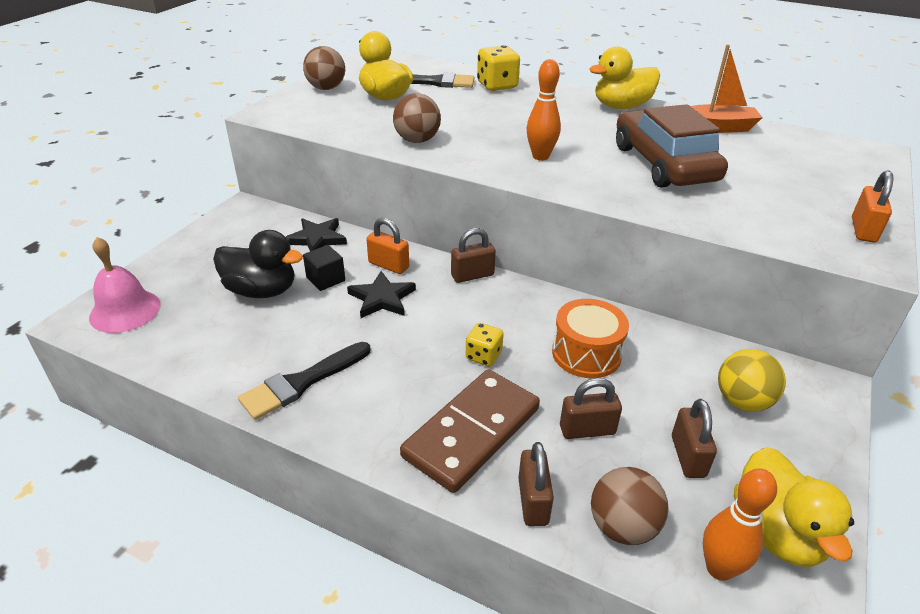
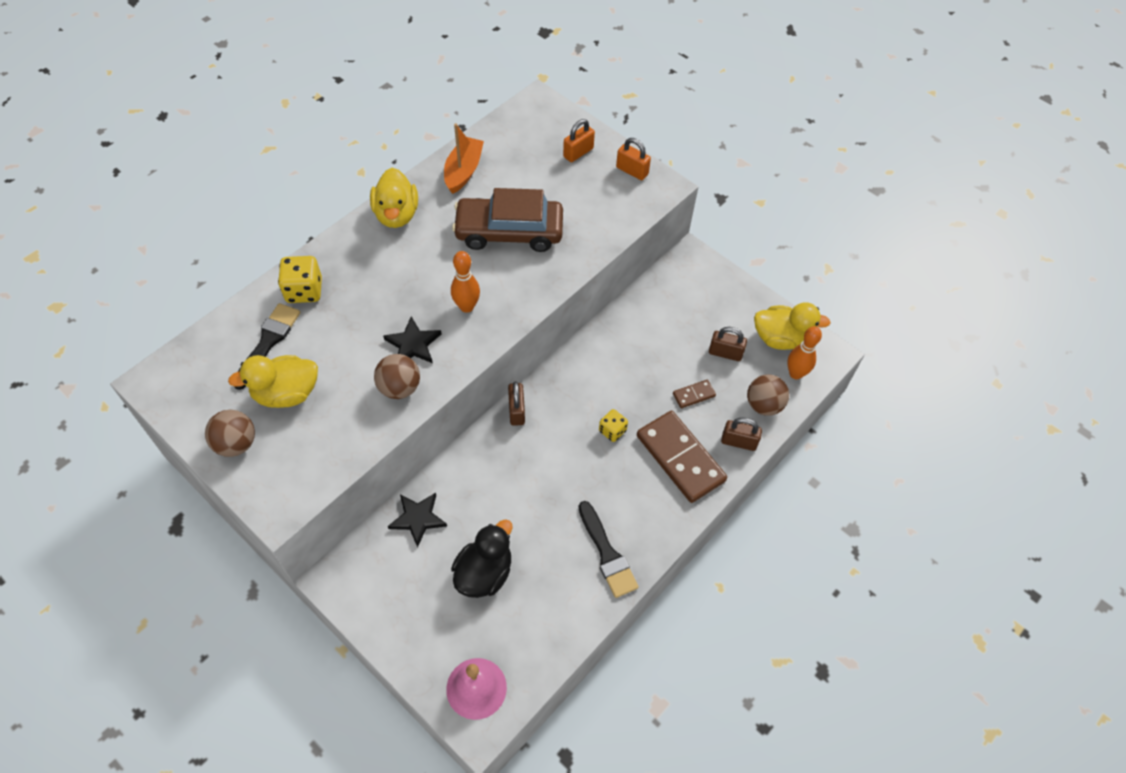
camera: 75 degrees left, 20 degrees up
(325, 279) = (484, 520): black cube -> none
(382, 298) = (525, 482): black star -> black star (413, 344)
(388, 265) = (481, 468): orange padlock -> orange padlock (578, 152)
(586, 353) = (628, 369): orange drum -> none
(587, 430) = (693, 395): brown padlock -> brown domino
(742, 401) = (691, 305): yellow ball -> none

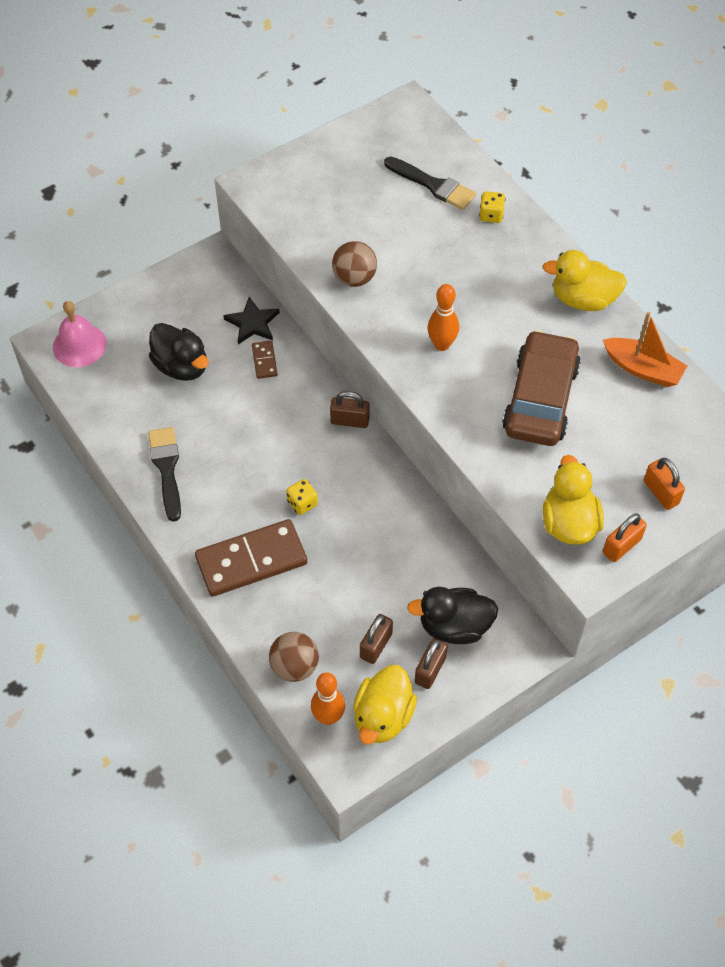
camera: 105 degrees right, 0 degrees up
(236, 444) = (326, 159): brown ball -> none
(286, 393) = (370, 195): yellow duck -> yellow duck (569, 523)
(304, 291) = (491, 215): yellow dice -> yellow dice, size x0.63
(413, 344) = (404, 294): black star -> none
(607, 554) = (166, 468): black brush -> black brush turned 90 degrees clockwise
(690, 305) = (454, 626): none -> black duck
(693, 395) = (327, 595): brown domino -> brown domino (264, 361)
(738, 442) = (254, 625): brown padlock -> brown padlock (430, 670)

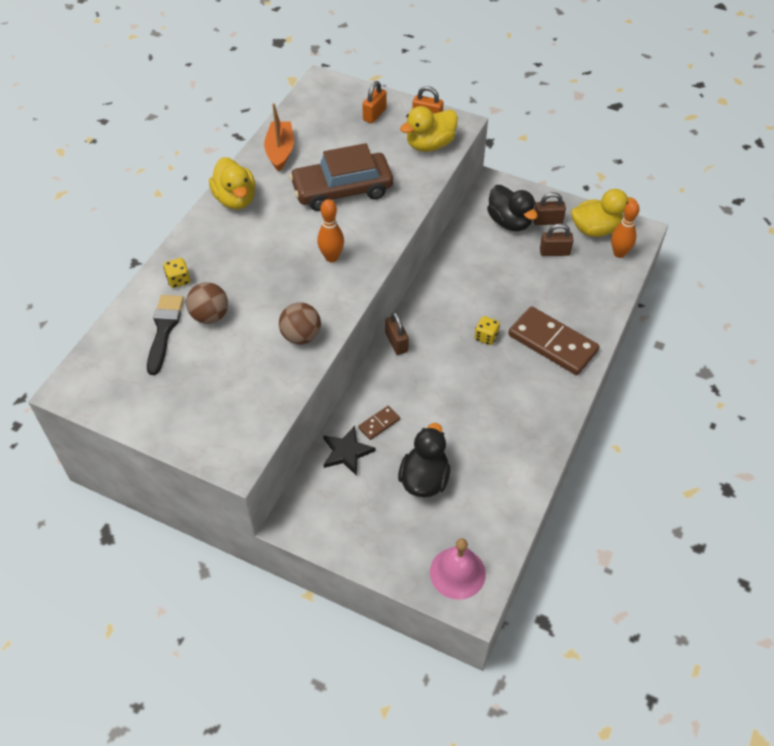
camera: 120 degrees left, 5 degrees down
(166, 468) = (523, 434): black brush -> none
(294, 666) = (603, 284): brown ball -> brown ball (210, 316)

